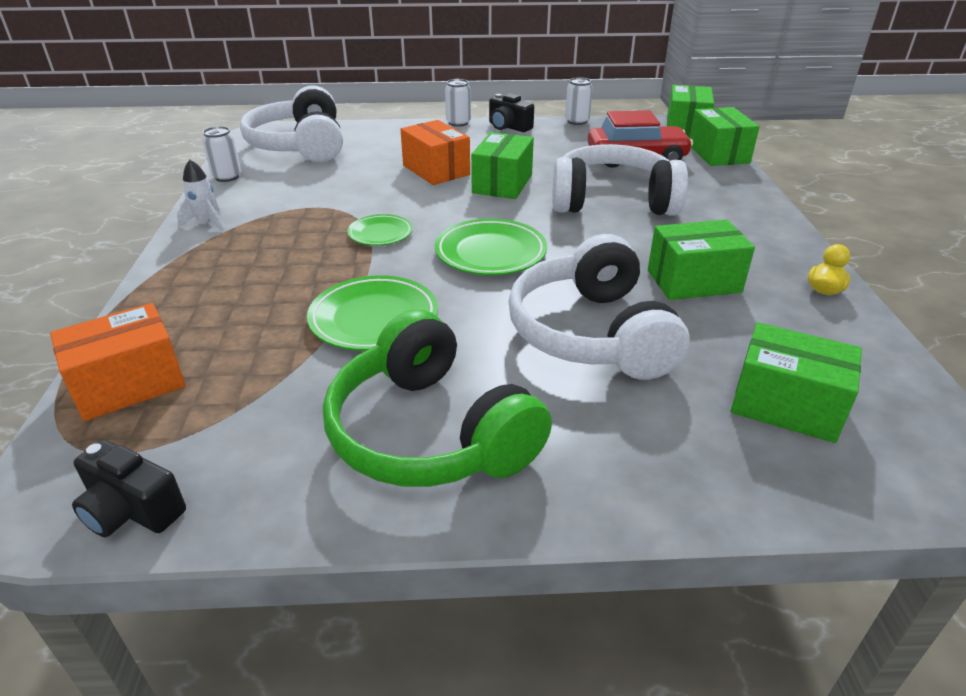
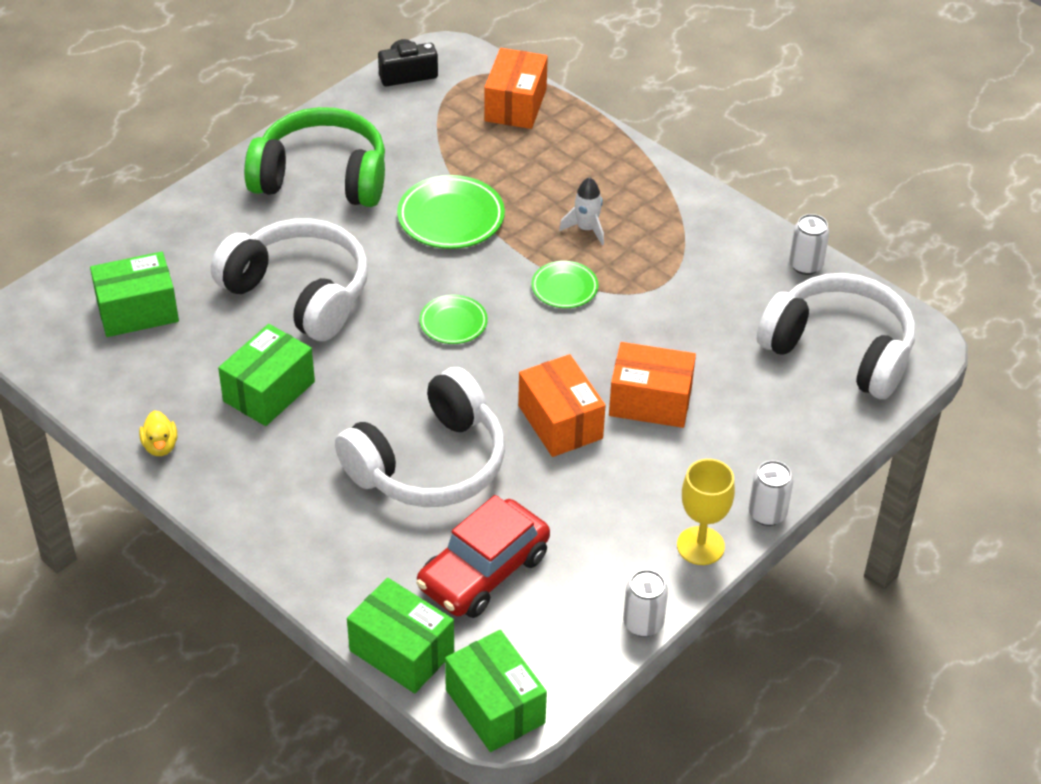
camera: 135 degrees right, 10 degrees up
(206, 222) = (710, 213): white rocket -> white rocket (586, 229)
(490, 253) = (453, 323): green plate -> green plate, size x0.60
(502, 184) = (560, 422): green box -> orange box
(508, 127) = (700, 546): black camera -> yellow goblet

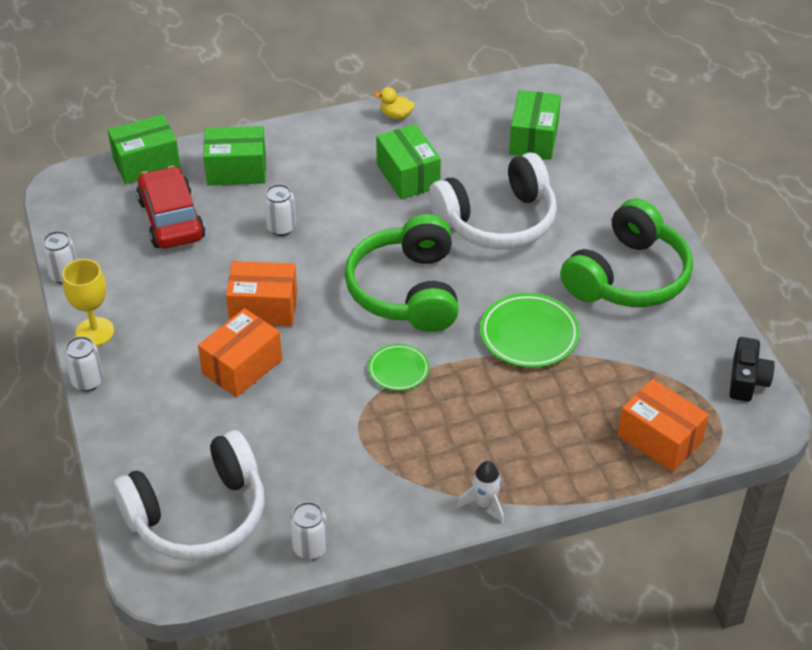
camera: 120 degrees right, 0 degrees up
(429, 463) = (281, 228): white headphones -> white can
(453, 323) = (407, 290): green plate -> green headphones
(495, 706) = (72, 187): green box -> green box (236, 170)
(586, 229) = (459, 415): white rocket -> white rocket (485, 504)

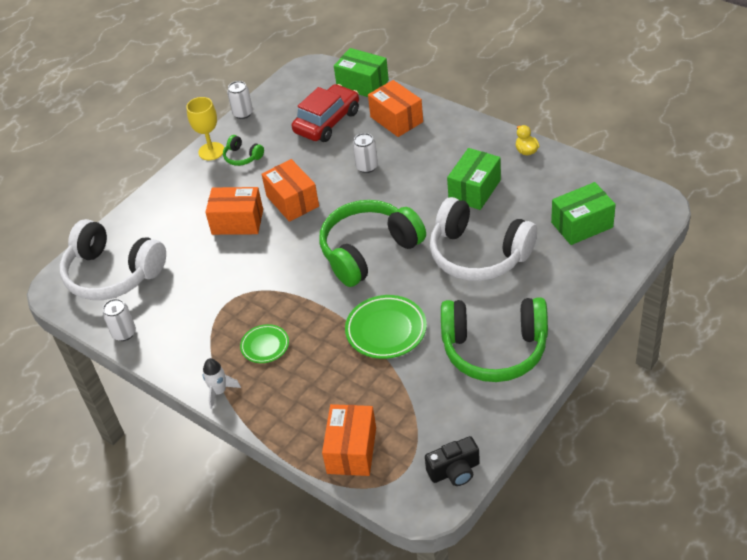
camera: 60 degrees right, 0 degrees up
(87, 381) = (173, 172): white can -> none
(139, 311) = (242, 157): none -> green headphones
(236, 170) = (396, 119): green box -> orange box
(398, 370) = (296, 288): green plate -> green plate (265, 346)

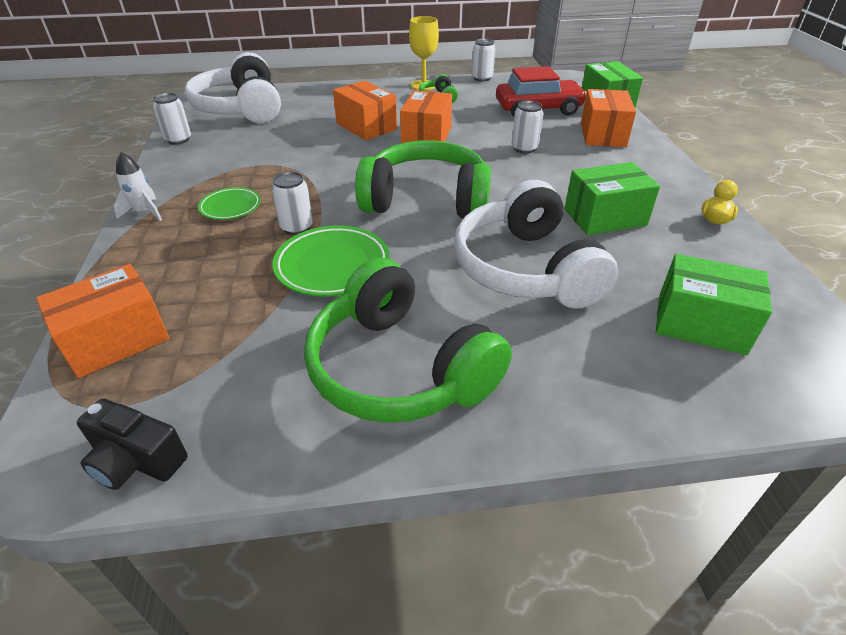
camera: 40 degrees right, 5 degrees down
(327, 326) = (296, 227): none -> white can

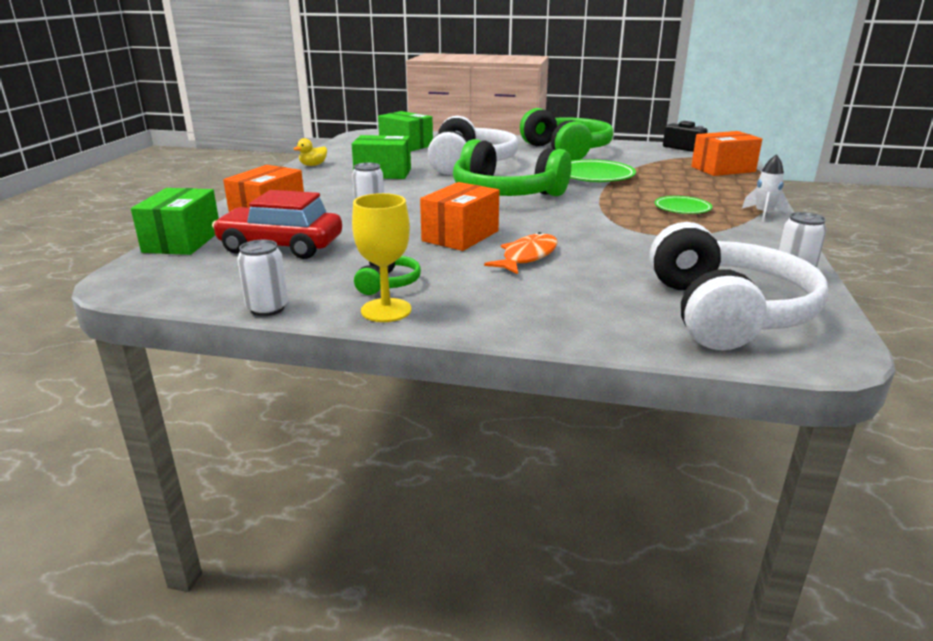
camera: 160 degrees left, 15 degrees down
(296, 227) = (620, 193): white can -> none
(366, 126) = (527, 256): orange box -> orange fish

